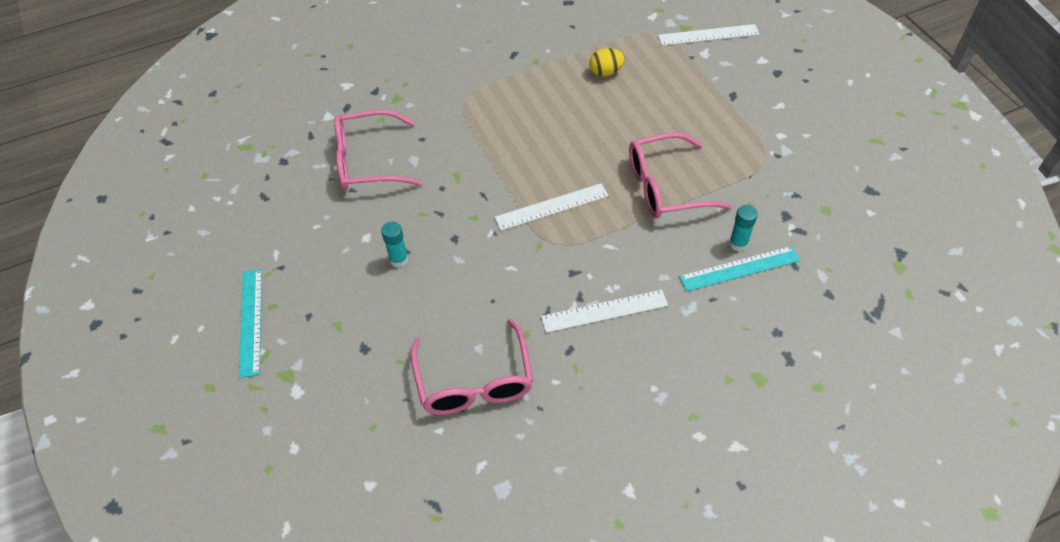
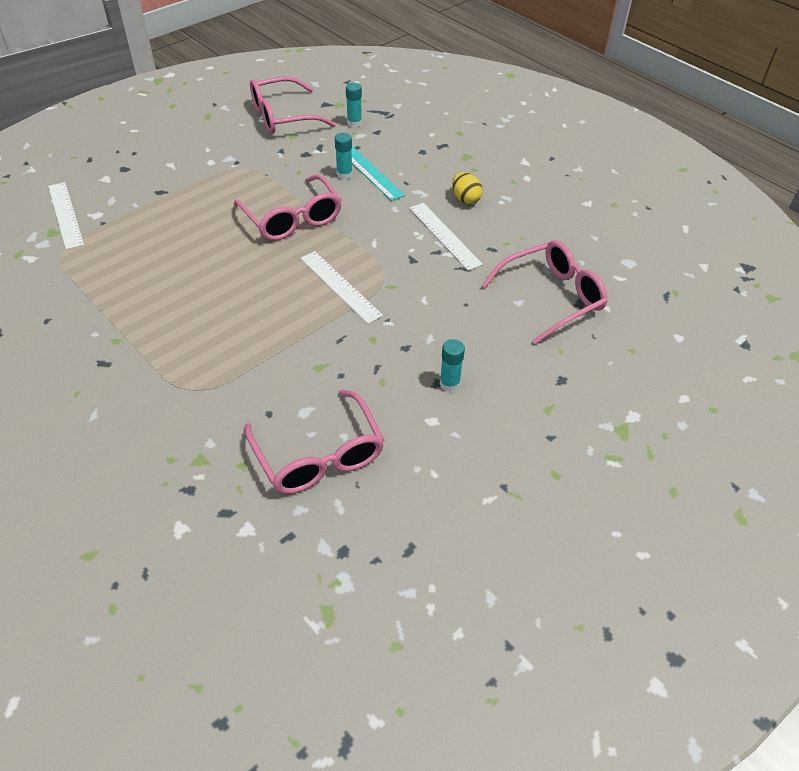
camera: 110 degrees left, 5 degrees down
(251, 321) = (583, 486): turquoise ruler -> none
(606, 72) = (132, 280): yellow egg -> yellow egg (465, 199)
(851, 274) = (354, 123): none -> turquoise glue stick
(870, 206) = (282, 117): none -> pink glasses

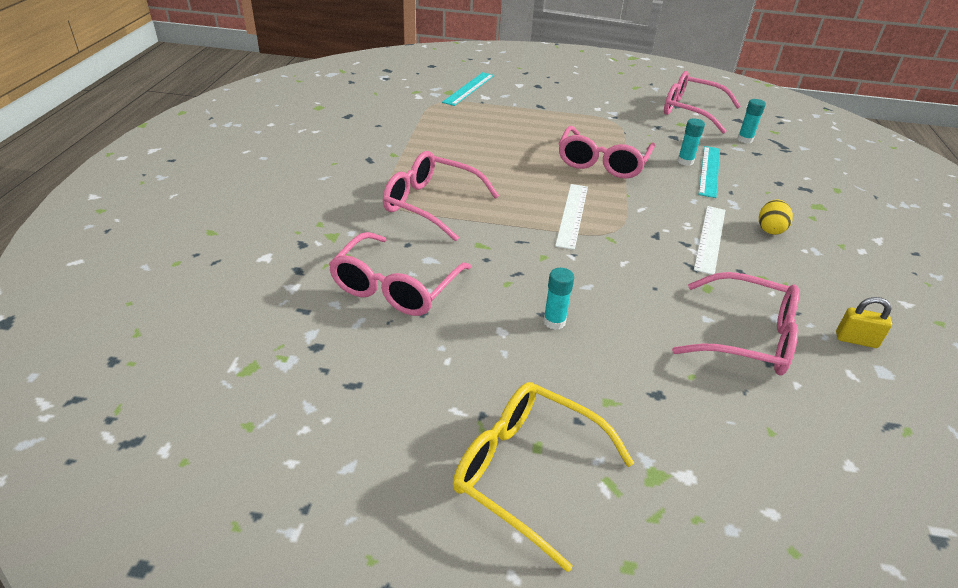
camera: 50 degrees right, 10 degrees down
(65, 215) = (469, 88): white ruler -> turquoise ruler
(228, 363) = (430, 204): none -> pink glasses
(571, 494) = (526, 472): none -> yellow glasses
(596, 251) = (856, 340): none -> yellow padlock

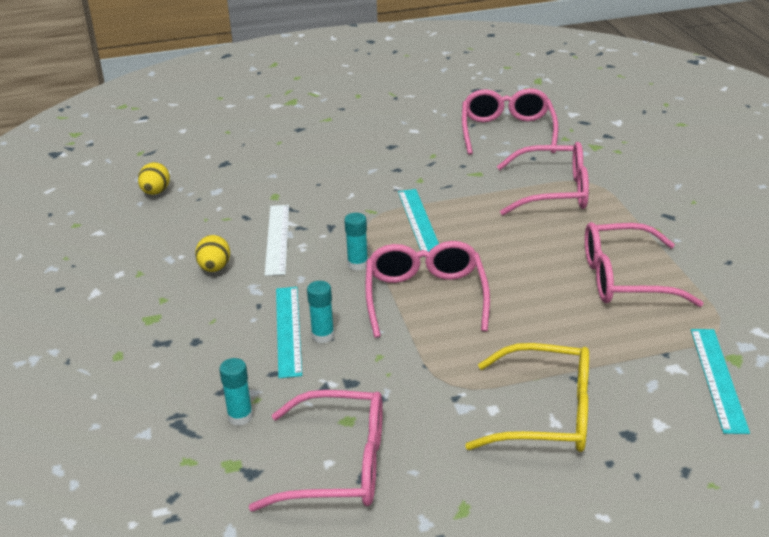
camera: 160 degrees right, 5 degrees down
(526, 472) = (358, 87): yellow glasses -> yellow glasses (546, 414)
(554, 322) = (383, 143): turquoise glue stick -> turquoise glue stick (358, 264)
(572, 215) = (419, 221): white ruler -> turquoise ruler
(747, 337) = (241, 171): pink glasses -> pink glasses (624, 279)
(856, 340) = (156, 192): yellow padlock -> yellow egg

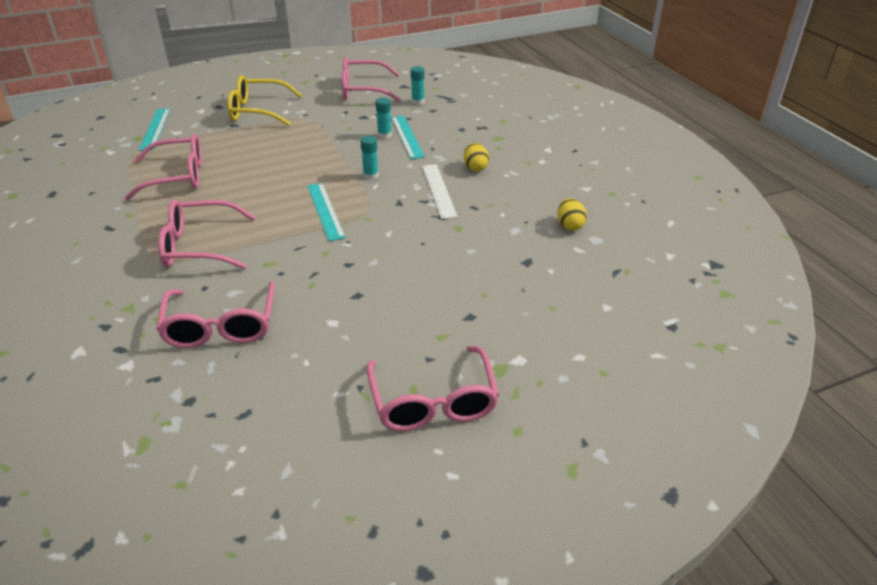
camera: 170 degrees right, 5 degrees up
(425, 297) = (321, 158): pink glasses -> pink glasses (433, 402)

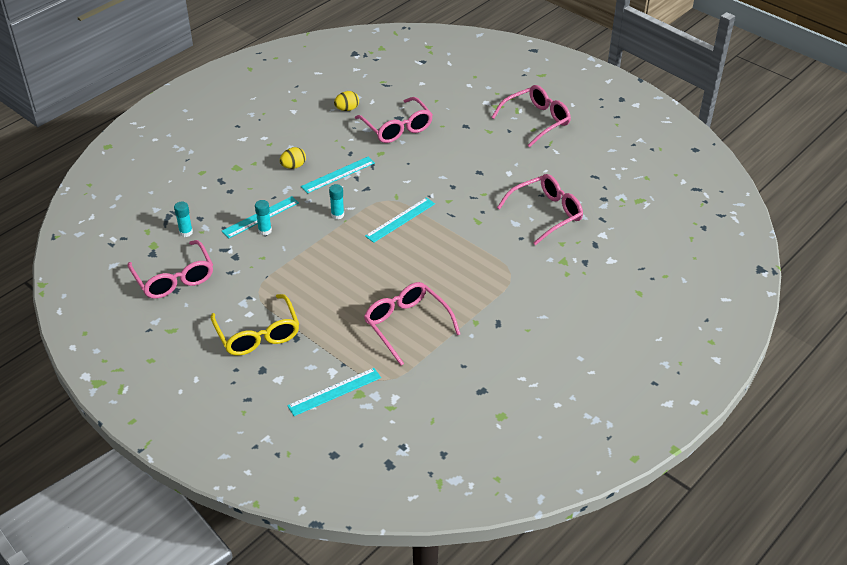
camera: 115 degrees left, 5 degrees up
(199, 246) = (484, 262): pink glasses -> pink glasses (397, 128)
(438, 190) = (338, 175): white ruler -> turquoise ruler

